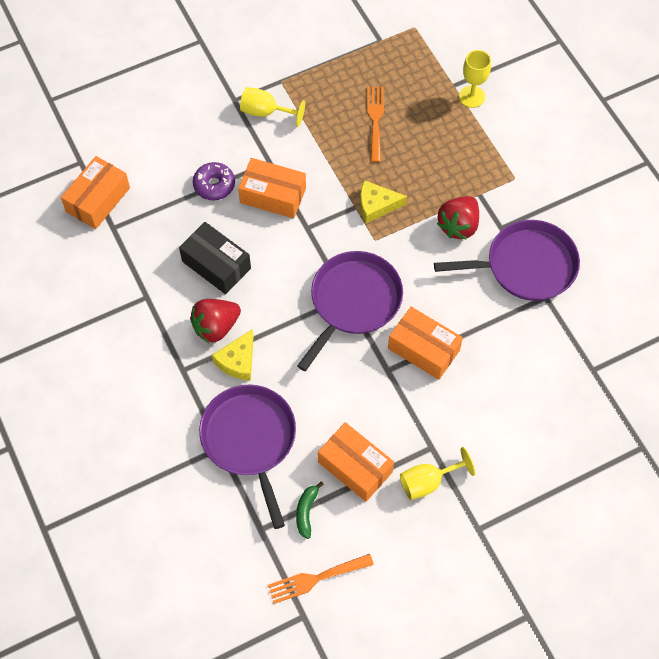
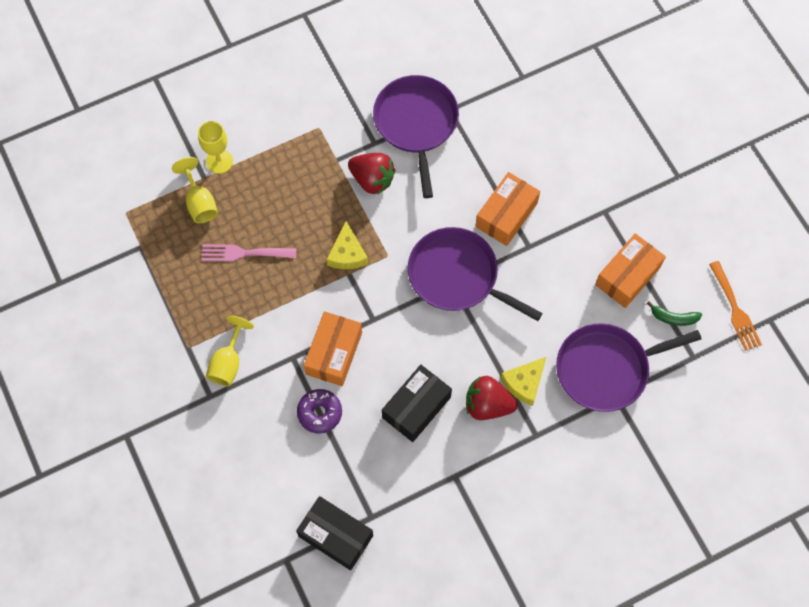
camera: 90 degrees left, 5 degrees up
(98, 200) = (335, 536): orange box -> black box
(216, 327) = (487, 405): red strawberry -> red strawberry turned 135 degrees clockwise
(237, 361) = (524, 383): yellow cheese -> yellow cheese turned 105 degrees clockwise
(375, 120) = (244, 253): orange fork -> pink fork
(428, 482) = (637, 215): yellow goblet -> yellow goblet (199, 202)

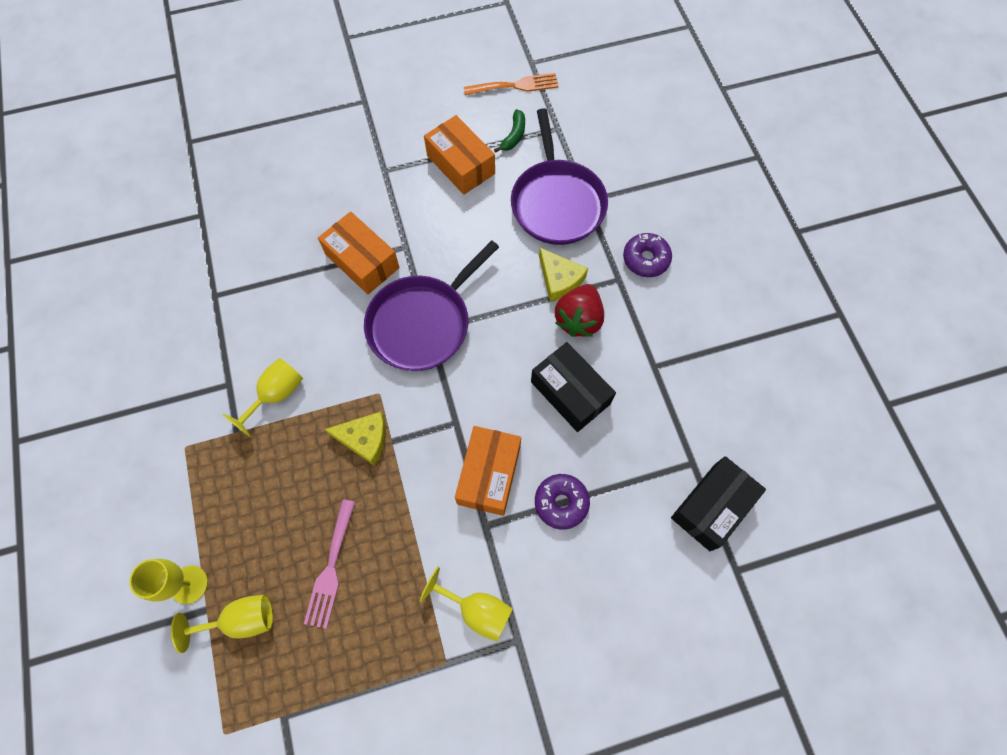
camera: 80 degrees left, 0 degrees up
(334, 353) = (489, 474): orange box -> orange box turned 75 degrees clockwise
(372, 179) = (276, 395): red strawberry -> yellow goblet
(416, 124) = (219, 333): purple pan -> none
(563, 457) = (646, 259): none -> purple donut

